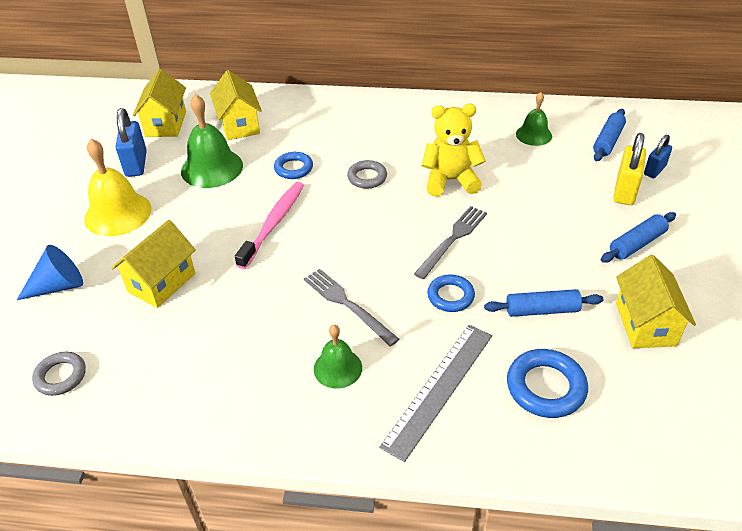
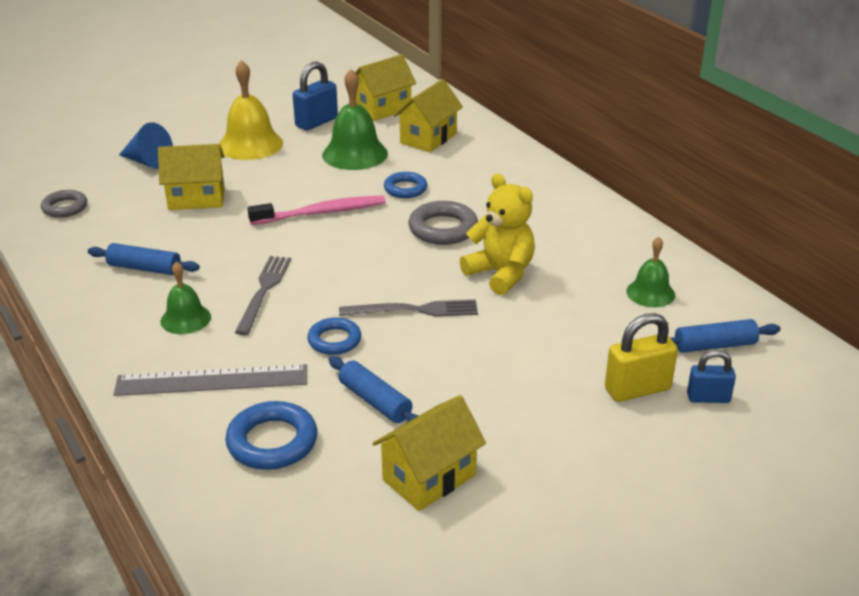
camera: 50 degrees right, 10 degrees down
(367, 177) = (443, 229): grey ring -> grey ring, size x1.50
(637, 244) = (554, 429): blue rolling pin -> blue rolling pin (144, 268)

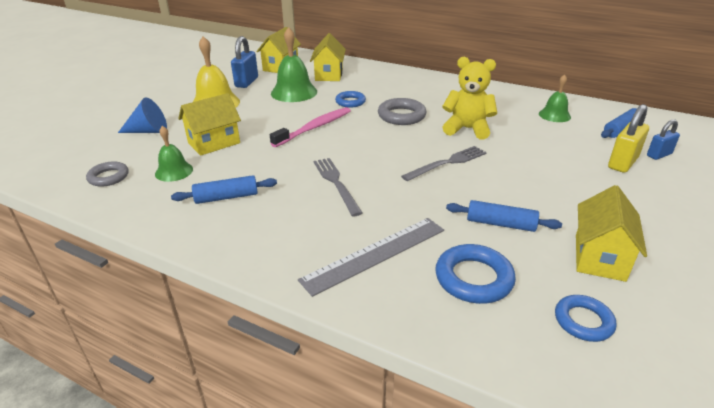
camera: 30 degrees left, 0 degrees up
(185, 319) = (301, 220): green bell -> green bell (174, 171)
(334, 340) = (423, 197): blue ring -> blue ring (583, 321)

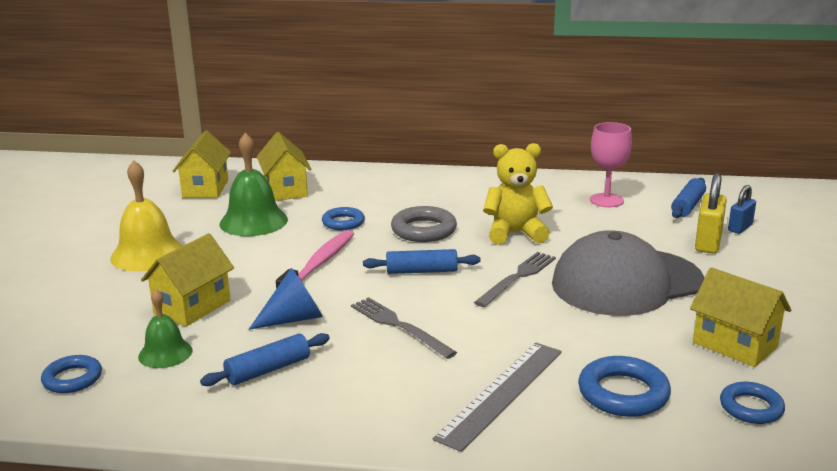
camera: 20 degrees left, 10 degrees down
(108, 177) = (72, 379): grey ring -> blue ring
(148, 131) = (77, 308): blue cone -> blue cone (294, 318)
(246, 82) = (171, 217): blue padlock -> none
(500, 224) = (618, 333): blue rolling pin -> blue rolling pin (421, 271)
(532, 183) = (626, 282): none -> grey cap
(554, 115) = (606, 200): green bell -> pink goblet
(599, 257) = (735, 345): yellow house -> yellow house turned 45 degrees counterclockwise

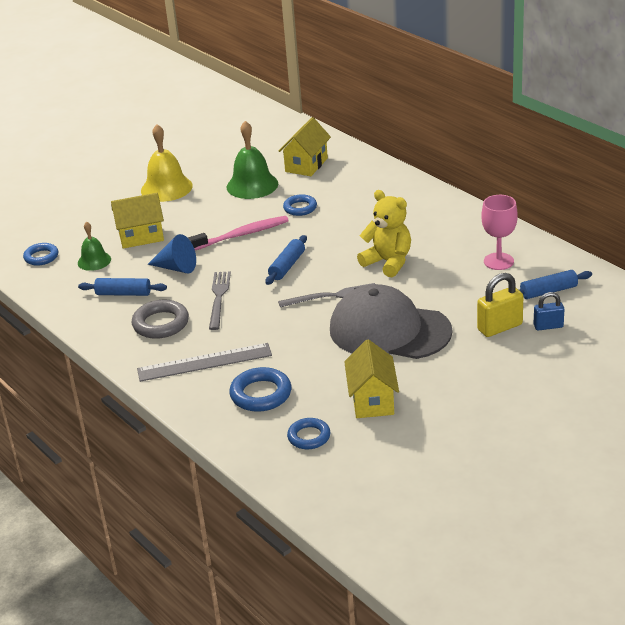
camera: 45 degrees right, 10 degrees up
(205, 189) = (262, 145): yellow house -> none
(421, 271) = (287, 266): blue rolling pin -> blue rolling pin turned 75 degrees clockwise
(423, 230) = (337, 235): grey ring -> grey ring (161, 324)

